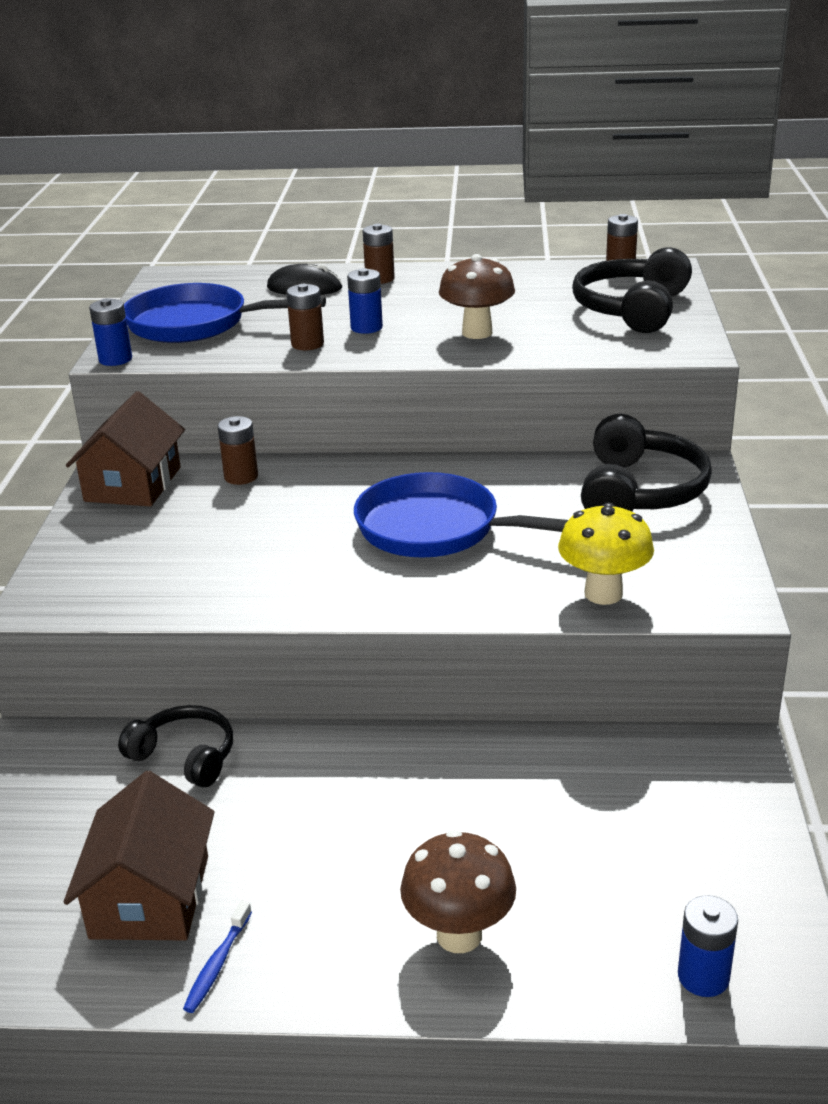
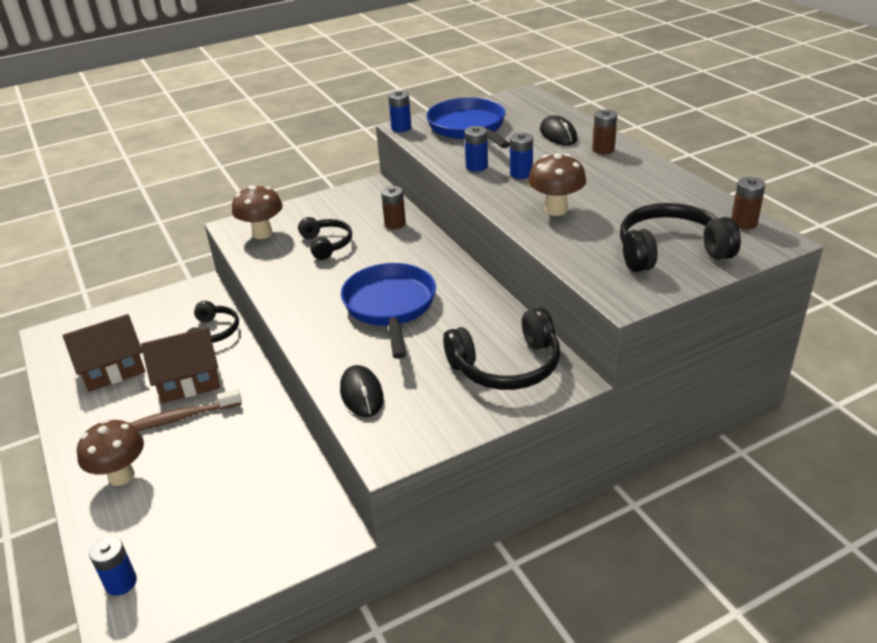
camera: 60 degrees right, 5 degrees up
(104, 582) = (262, 233): none -> brown mushroom
(133, 484) = (360, 199): brown house -> brown house (188, 380)
(217, 964) = (76, 407): blue toothbrush -> none
(218, 537) = (326, 244): none -> black headphones
(307, 344) = (476, 166): brown battery -> blue battery
(374, 837) = (181, 417): none -> brown toothbrush
(603, 594) = (361, 394): yellow mushroom -> black mouse

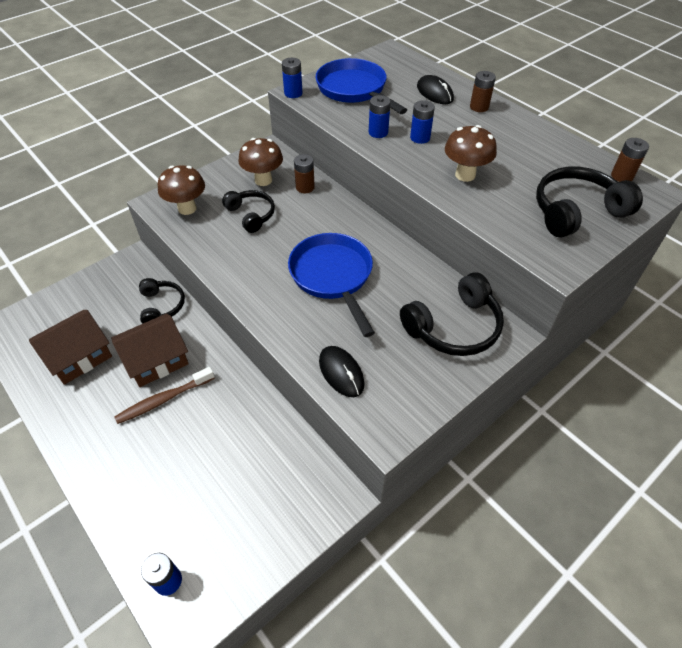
camera: 15 degrees left, 15 degrees up
(121, 476) = (128, 469): brown mushroom -> brown mushroom (263, 180)

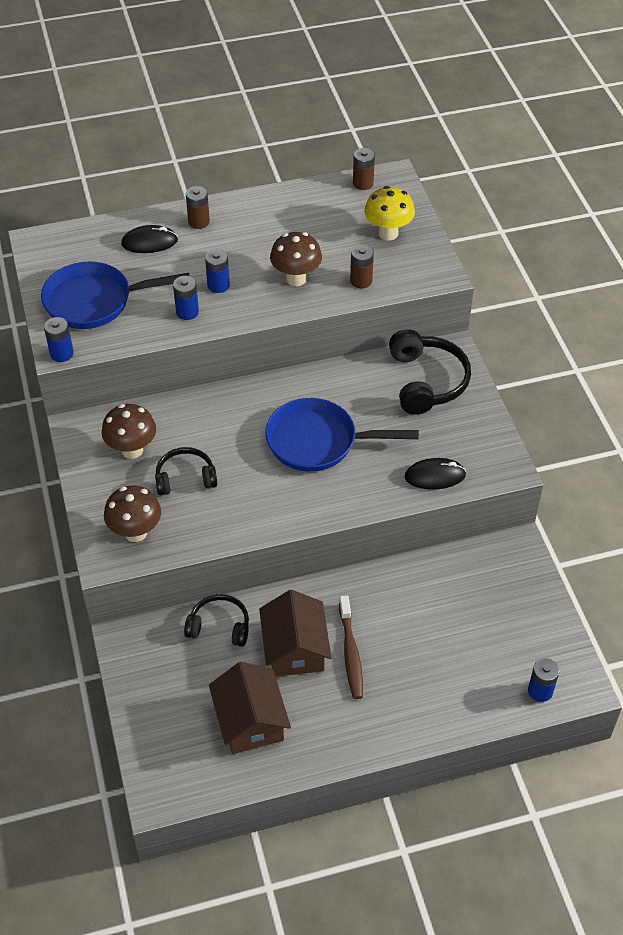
camera: 65 degrees left, 0 degrees up
(305, 187) = (170, 418): brown battery -> brown battery (361, 281)
(576, 211) = (388, 233): black headphones -> yellow mushroom

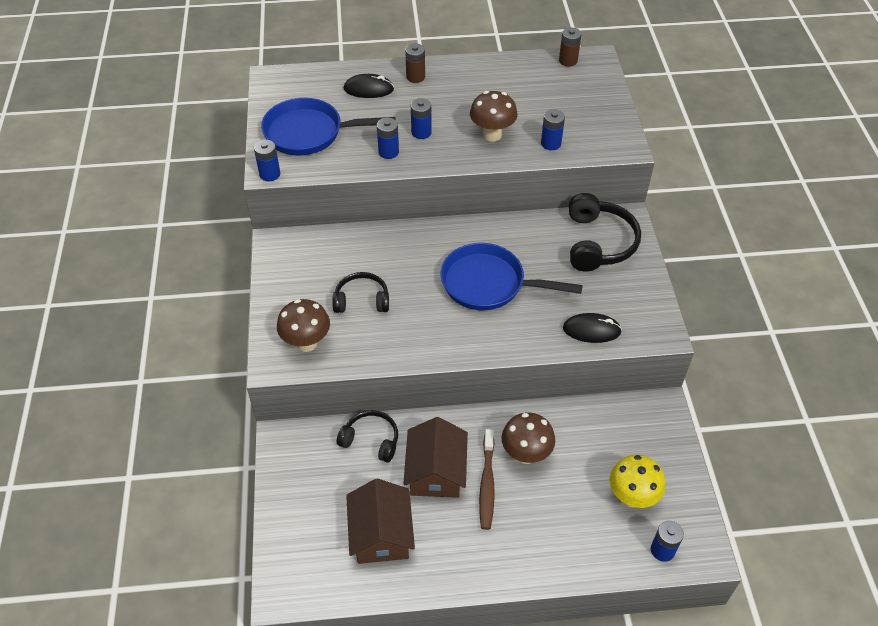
camera: 10 degrees right, 0 degrees up
(132, 450) = (320, 269): brown mushroom -> brown mushroom (526, 454)
(361, 281) = (551, 143): brown battery -> blue battery
(388, 233) = (583, 105): yellow mushroom -> yellow mushroom (632, 497)

